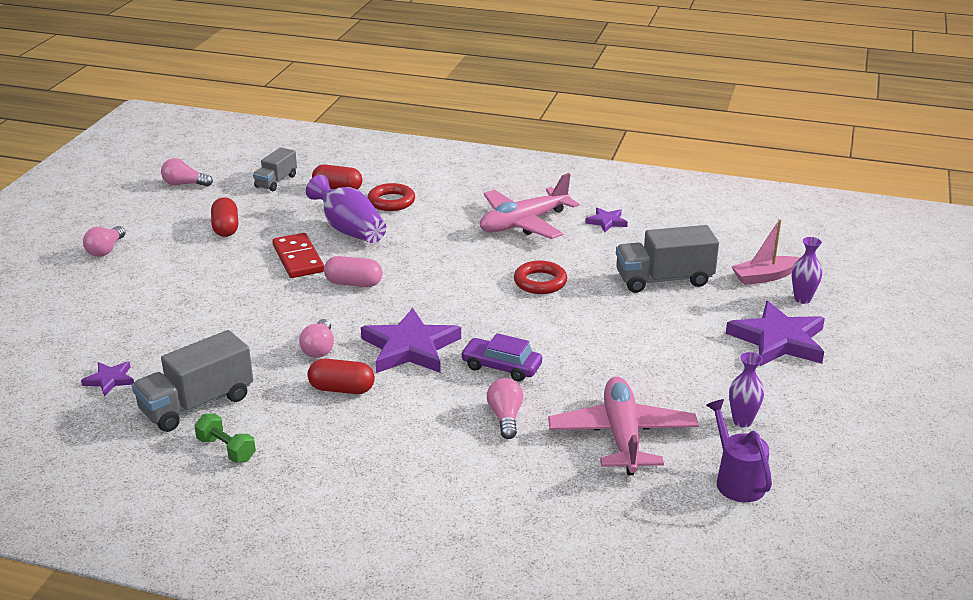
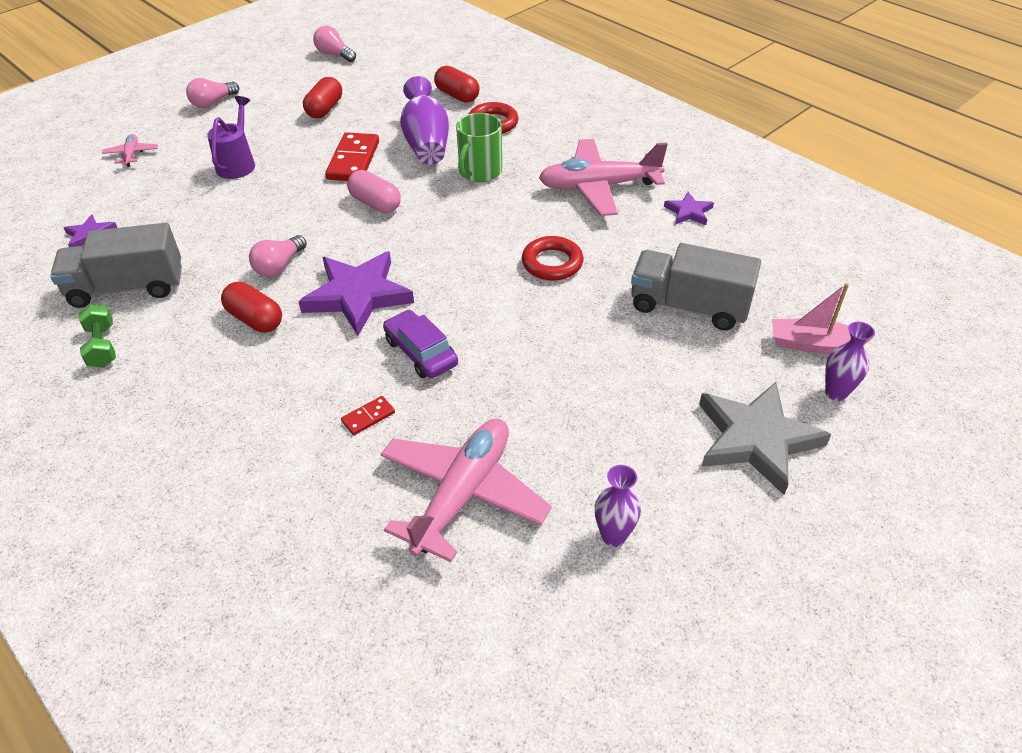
camera: 30 degrees right, 15 degrees up
(72, 310) = (131, 154): none -> pink plane
(276, 181) = (411, 72): grey truck -> none
(418, 238) = (480, 172): none -> green mug
(505, 417) = (368, 417): pink light bulb -> red domino
(736, 480) = (534, 617): purple watering can -> purple watering can (238, 163)
(778, 340) = (756, 439): purple star -> grey star

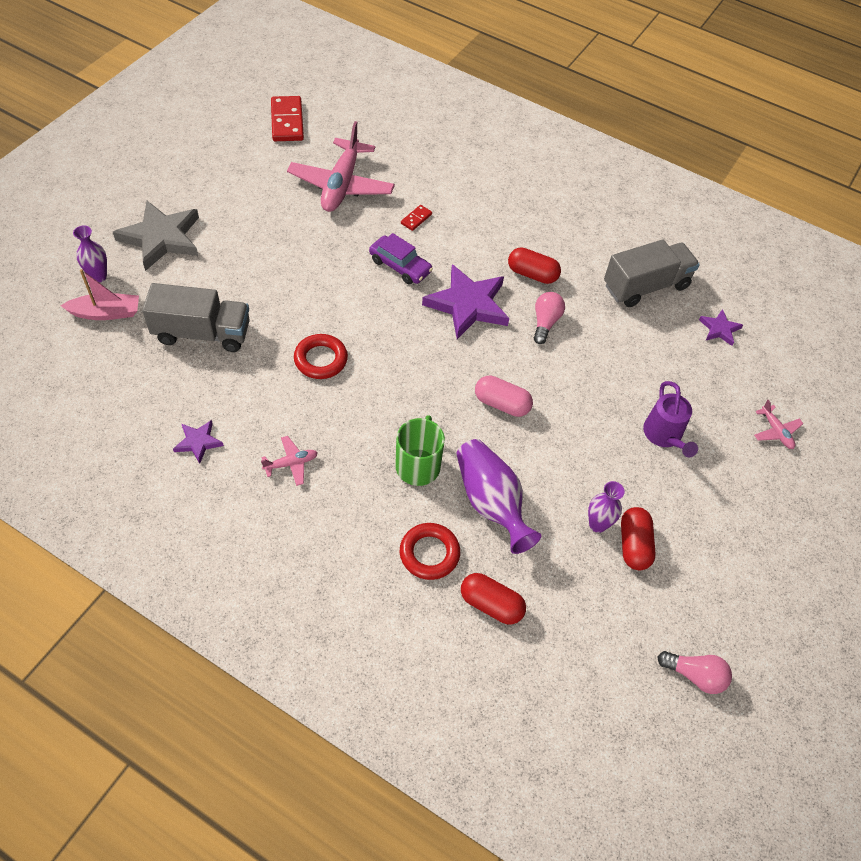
camera: 160 degrees right, 10 degrees up
(102, 346) = (621, 240): green dumbbell -> none
(213, 102) = (766, 533): pink light bulb -> none
(353, 160) = (554, 461): red domino -> red domino (287, 121)
(599, 187) = (291, 463): pink plane -> pink plane, size x0.44
(613, 536) = (251, 176): purple vase -> purple vase (597, 524)

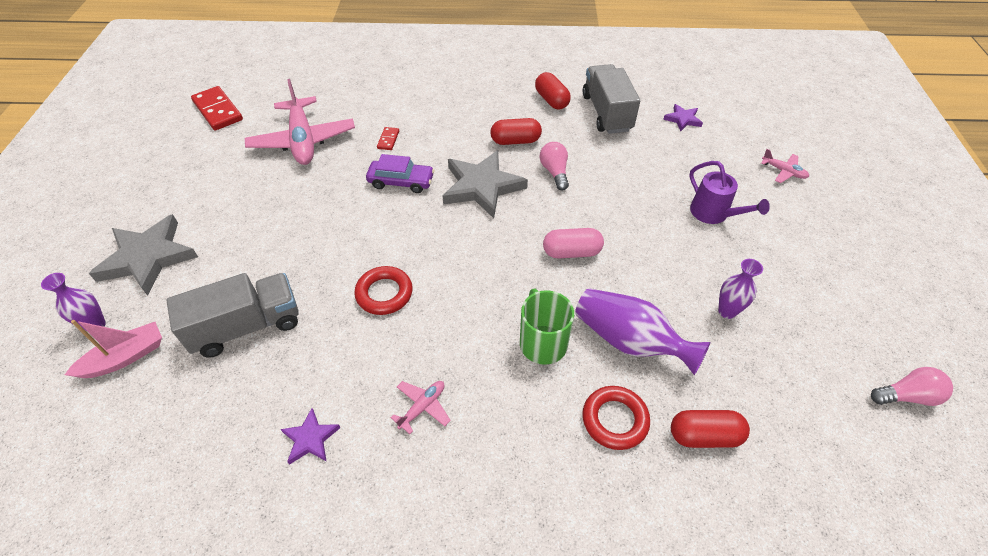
camera: 25 degrees left, 5 degrees down
(468, 305) = (482, 186): purple star -> grey star
(633, 545) = (767, 312): red capsule -> red capsule (551, 100)
(645, 286) = (606, 113): grey truck -> grey truck turned 45 degrees counterclockwise

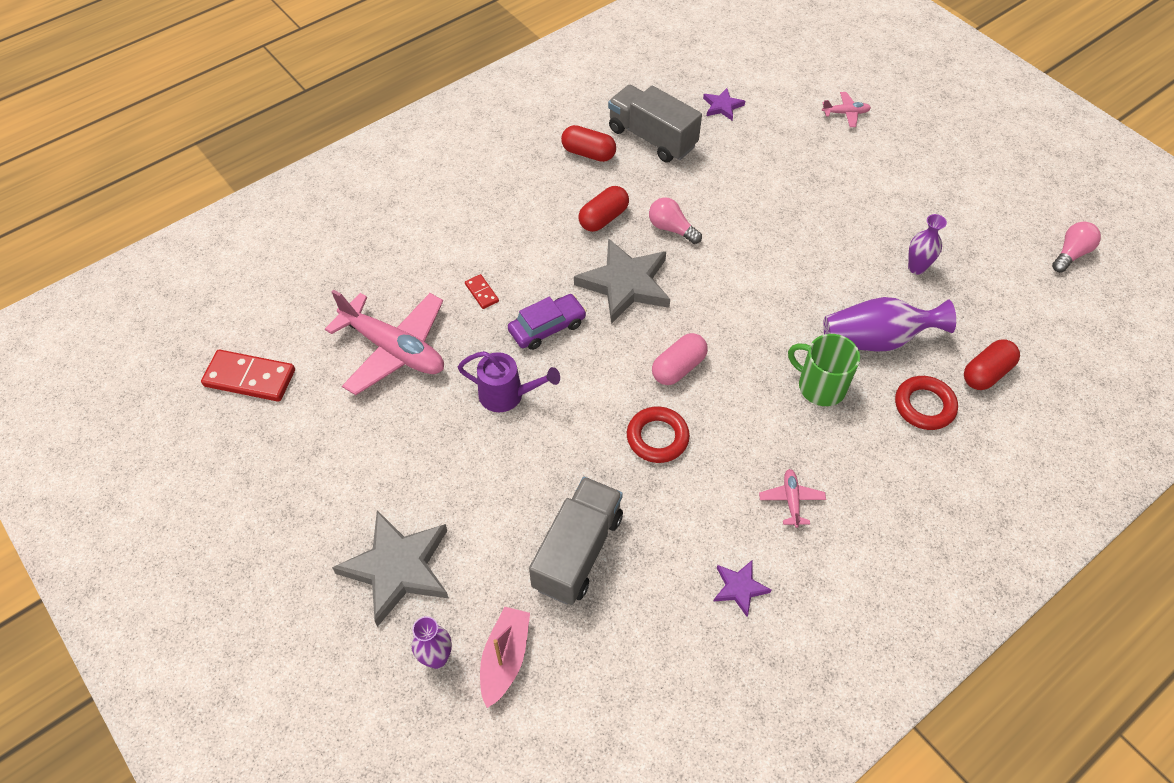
camera: 40 degrees left, 5 degrees up
(571, 252) = (763, 295): pink capsule -> pink capsule (678, 368)
(714, 214) = (832, 188): purple watering can -> purple watering can (507, 395)

